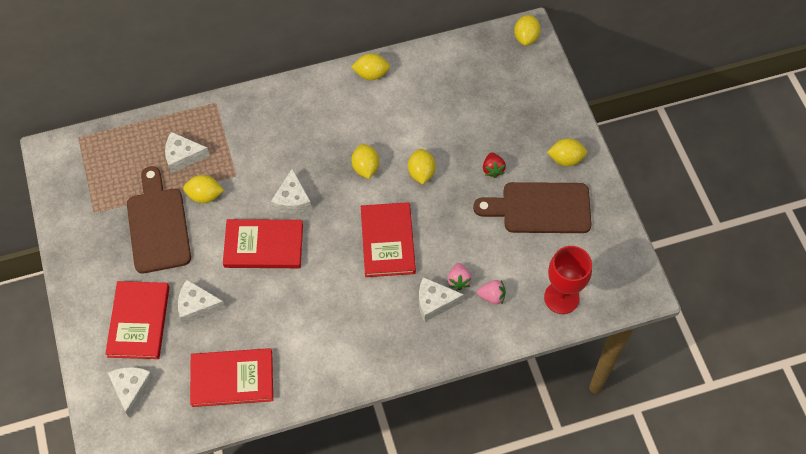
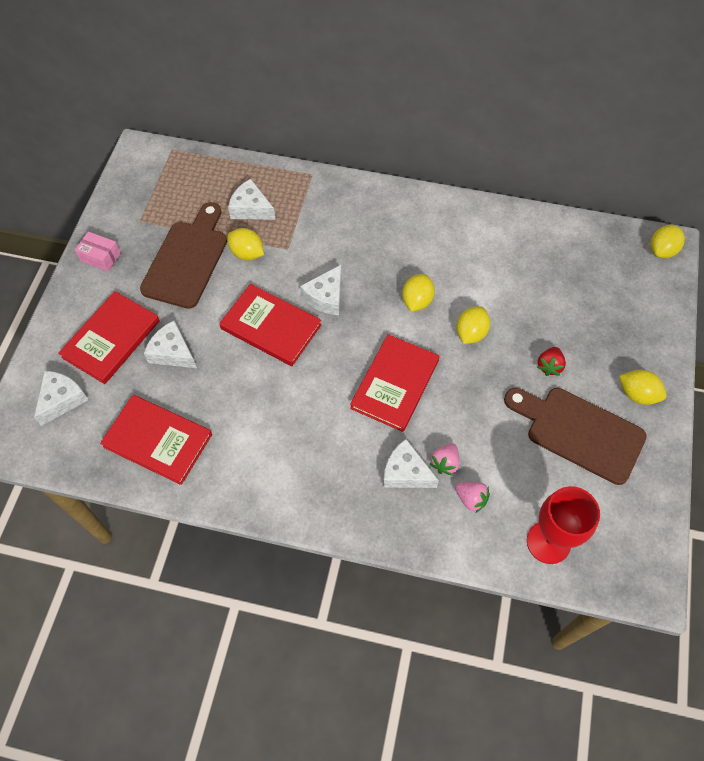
camera: 30 degrees right, 0 degrees up
(81, 260) = (100, 257): none -> pink box
(371, 74) = (477, 215): yellow lemon -> none

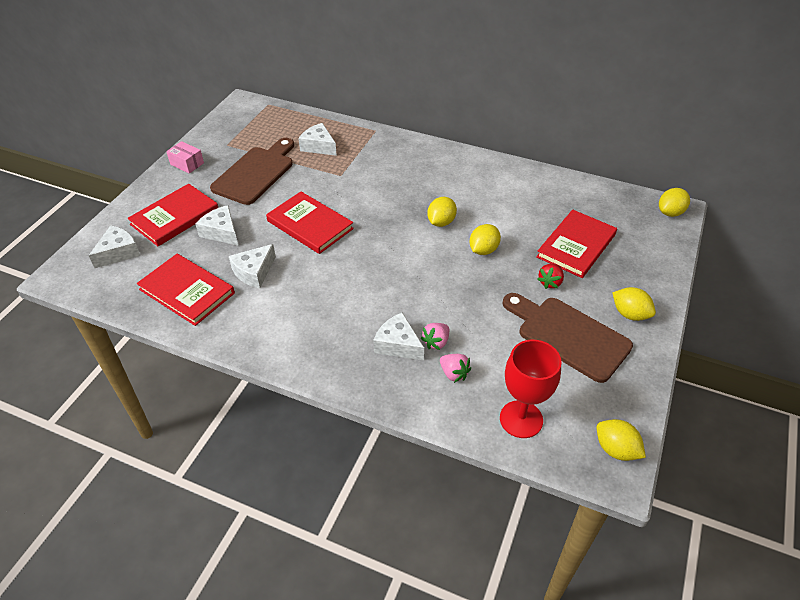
camera: 10 degrees right, 15 degrees down
(247, 253) = (306, 174): yellow lemon -> yellow lemon (615, 449)
(326, 297) = (363, 210): white cheese -> white cheese (254, 272)
(395, 384) = (406, 278): red book -> red book (576, 246)

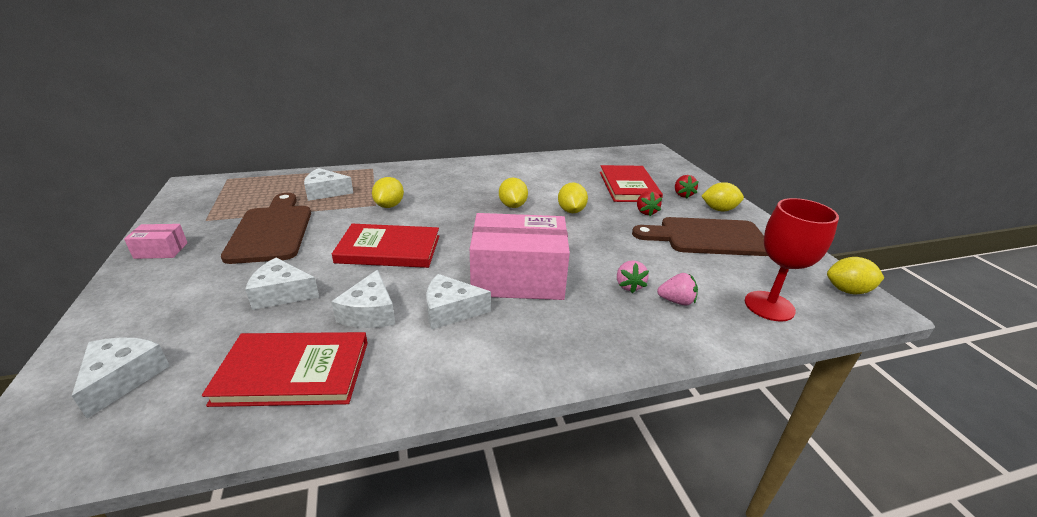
camera: 40 degrees left, 15 degrees down
(175, 217) = (192, 304): red book -> none
(367, 293) = (518, 278): none -> pink box
(398, 344) = (601, 303): white cheese -> white cheese (450, 311)
(618, 280) = (682, 195): none -> red strawberry
(670, 212) = (653, 153): yellow lemon -> yellow lemon (389, 205)

